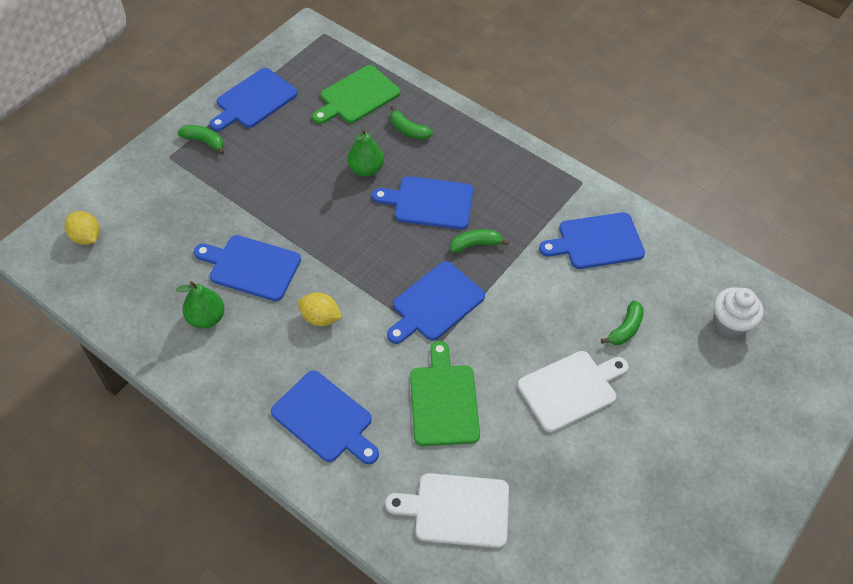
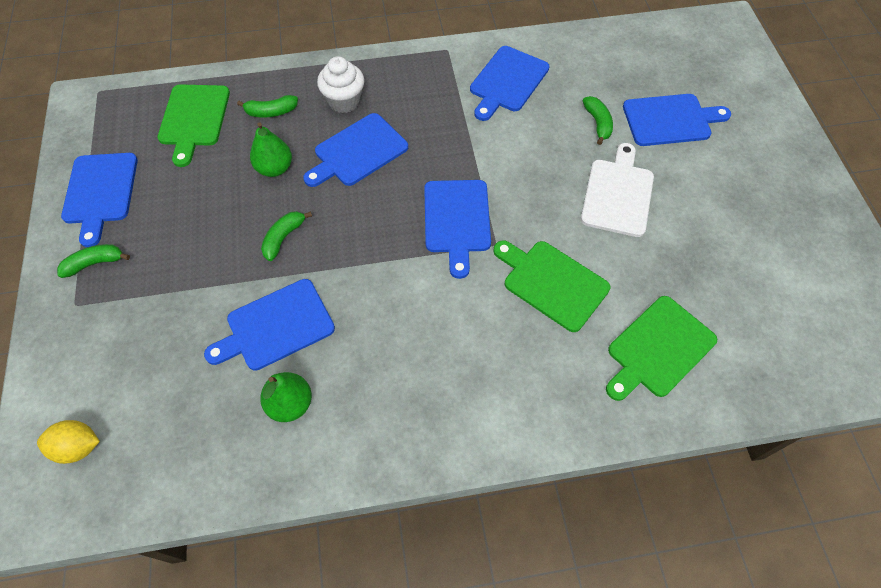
camera: 45 degrees left, 5 degrees up
(320, 318) = (386, 312): yellow lemon -> none
(325, 419) = (489, 383): blue cutting board -> blue cutting board (670, 120)
(456, 509) = (658, 349): white cutting board -> green cutting board
(475, 244) = (430, 153): green banana -> green banana (283, 238)
(729, 324) = (649, 66): white cupcake -> white cupcake (344, 101)

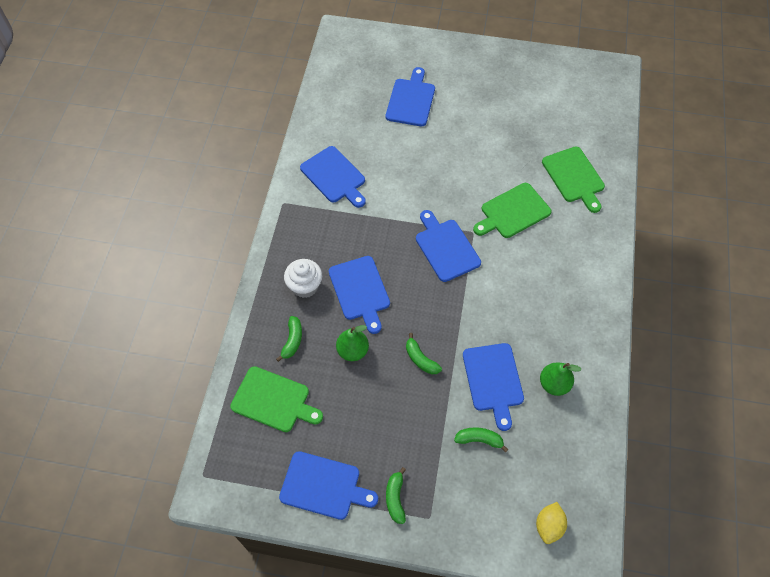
camera: 70 degrees left, 0 degrees up
(457, 220) = (446, 248): blue cutting board -> blue cutting board turned 135 degrees counterclockwise
(597, 123) = (396, 139): green banana -> green banana (479, 440)
(618, 194) = (459, 152): white cutting board -> none

